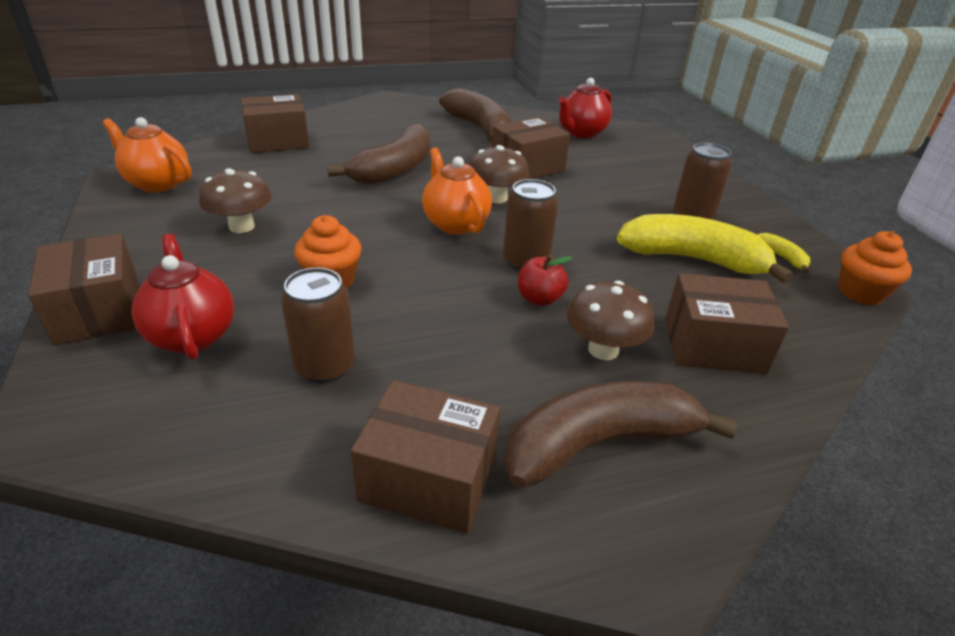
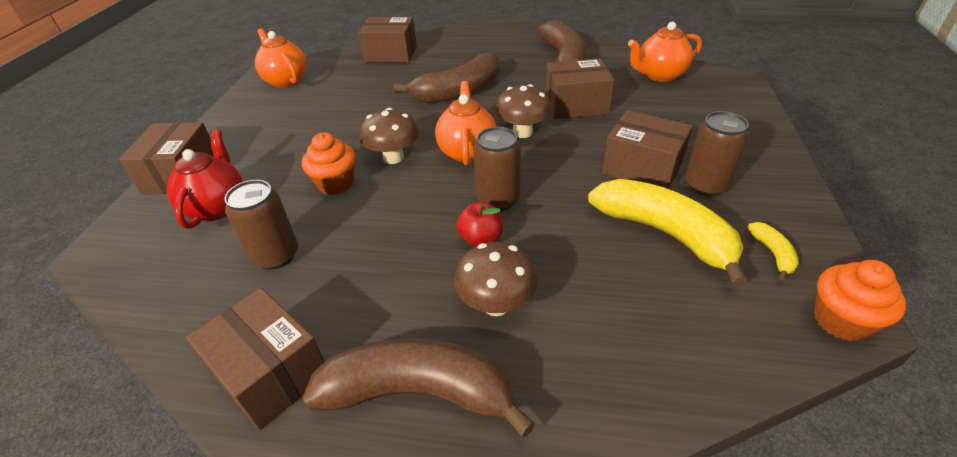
camera: 30 degrees right, 5 degrees up
(241, 226) = (311, 125): brown mushroom -> brown mushroom (393, 157)
(581, 133) = (659, 75): red teapot -> orange teapot
(713, 345) = (608, 331): brown box -> brown box (642, 168)

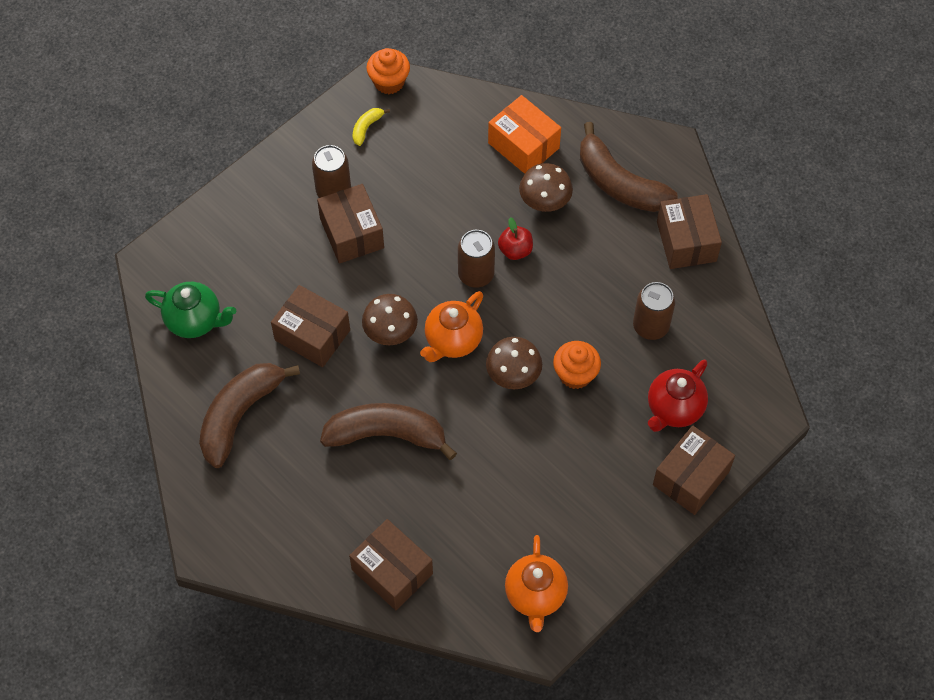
camera: 145 degrees left, 20 degrees up
(592, 356) = (523, 145): none -> orange box
(659, 75) = (195, 321): orange teapot -> green teapot
(665, 233) = (405, 178): yellow banana -> none

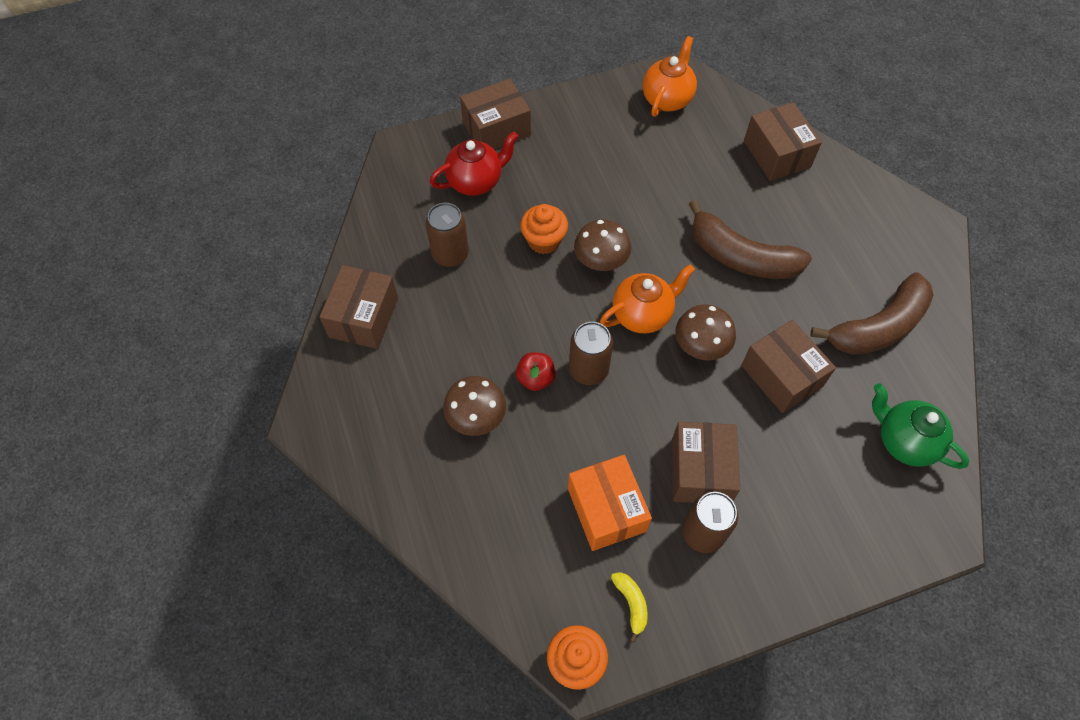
camera: 155 degrees left, 0 degrees up
(366, 128) = (631, 604): yellow banana -> yellow banana turned 75 degrees counterclockwise
(523, 145) = (461, 496): orange box -> orange box (606, 509)
(619, 183) = (387, 405): brown banana -> none

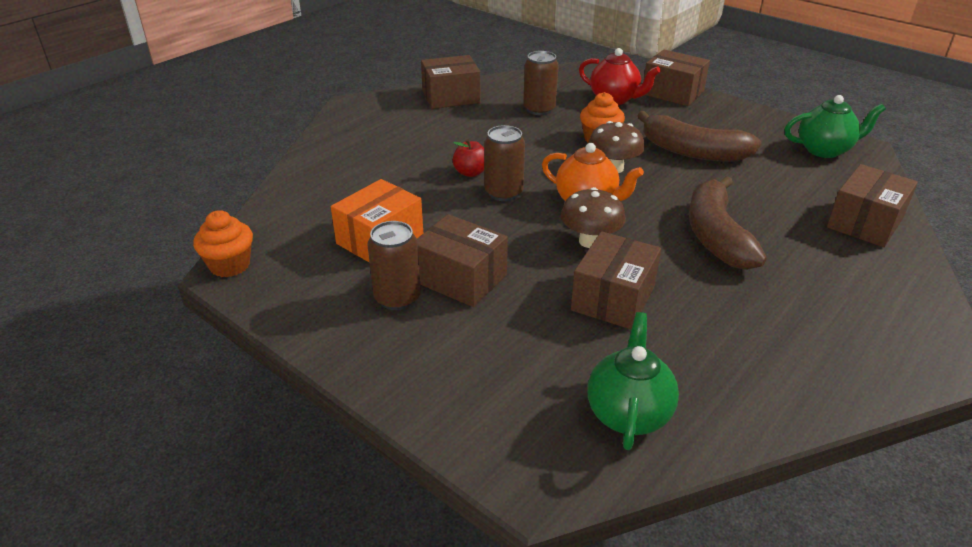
camera: 60 degrees right, 25 degrees down
(476, 418) = (411, 159): brown mushroom -> none
(631, 604) = (300, 278): yellow banana -> none
(667, 99) = (824, 150): orange teapot -> green teapot
(700, 471) = (460, 278): brown box -> brown box turned 60 degrees clockwise
(878, 327) = (753, 350): brown banana -> brown banana (693, 152)

